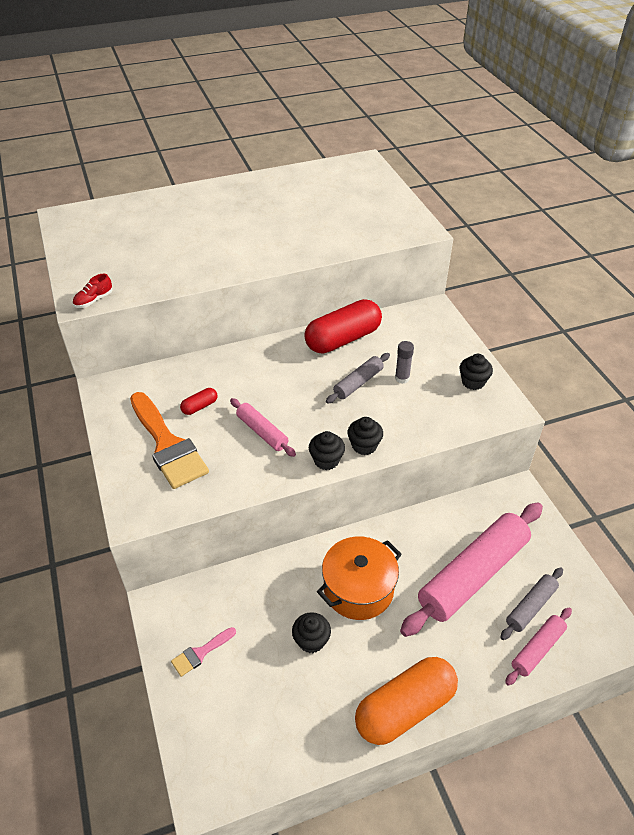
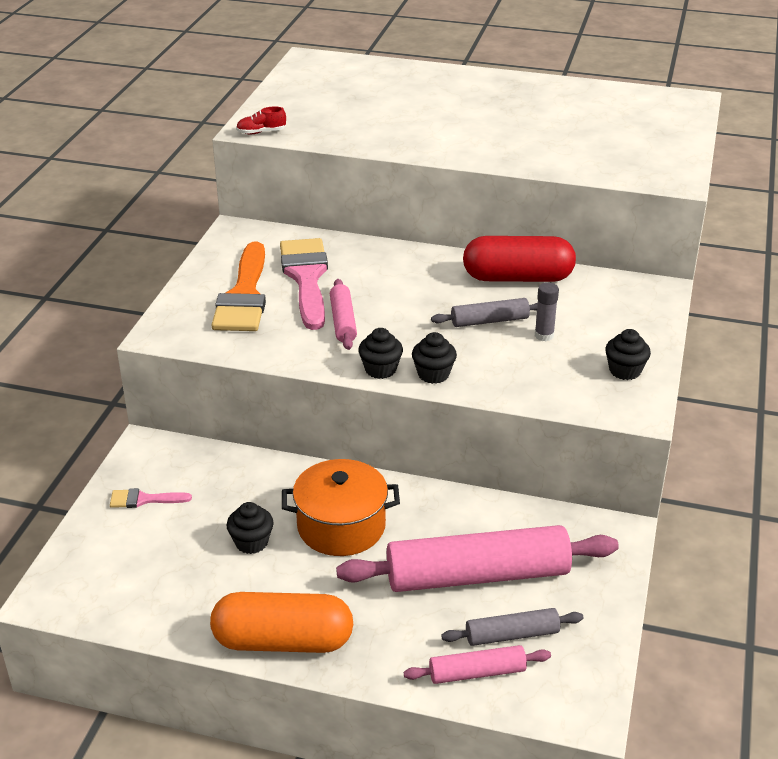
camera: 35 degrees right, 10 degrees down
(199, 406) = (306, 278): red capsule -> pink brush

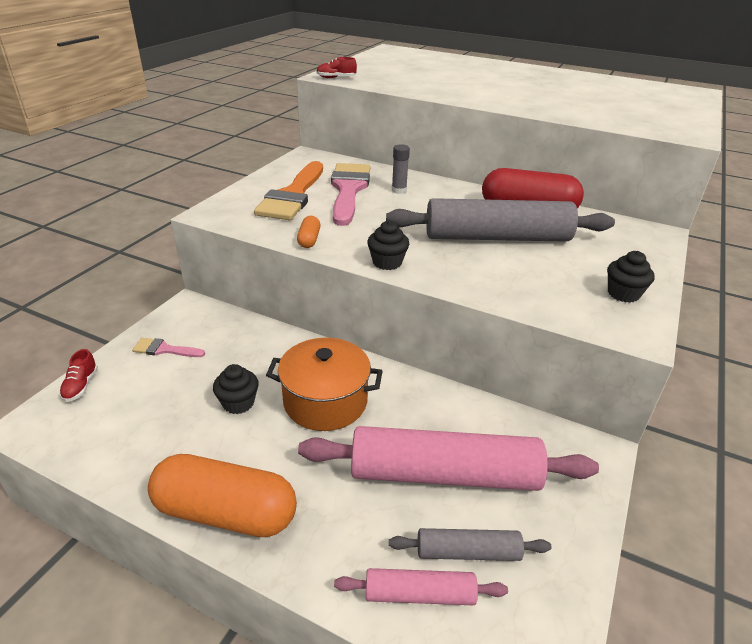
camera: 10 degrees right, 0 degrees up
(74, 552) = (81, 386): none -> red shoe
(287, 353) = (309, 240): none -> orange capsule
(343, 321) = (367, 222): pink rolling pin -> none
(433, 374) = (435, 272): black cupcake -> none
(490, 321) = (497, 237): grey rolling pin -> grey rolling pin, size x2.05
(544, 335) = (545, 255): grey glue stick -> grey glue stick (399, 190)

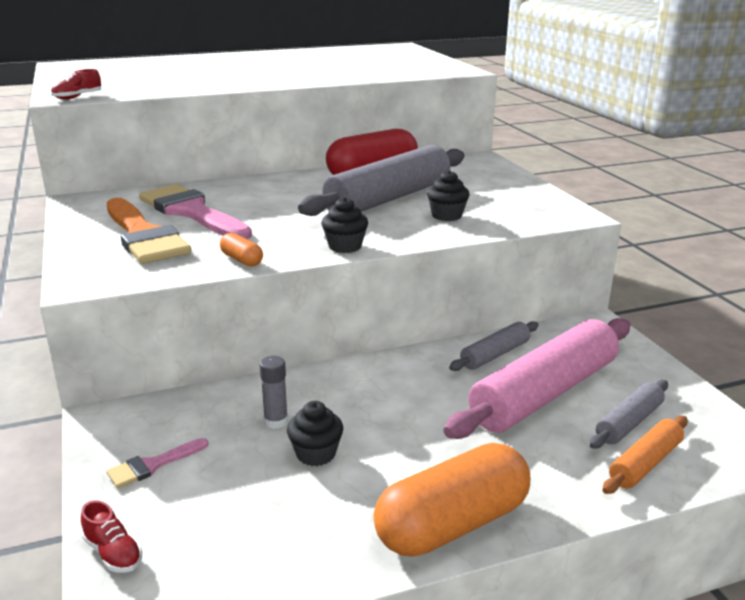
camera: 45 degrees left, 10 degrees down
(325, 401) = (386, 405): orange pot -> none
(399, 190) = (241, 196): grey glue stick -> grey glue stick (276, 421)
(419, 594) = (645, 463): pink rolling pin -> orange rolling pin
(461, 416) = (495, 354): none -> grey rolling pin
(623, 294) = (529, 199): black cupcake -> black cupcake (447, 216)

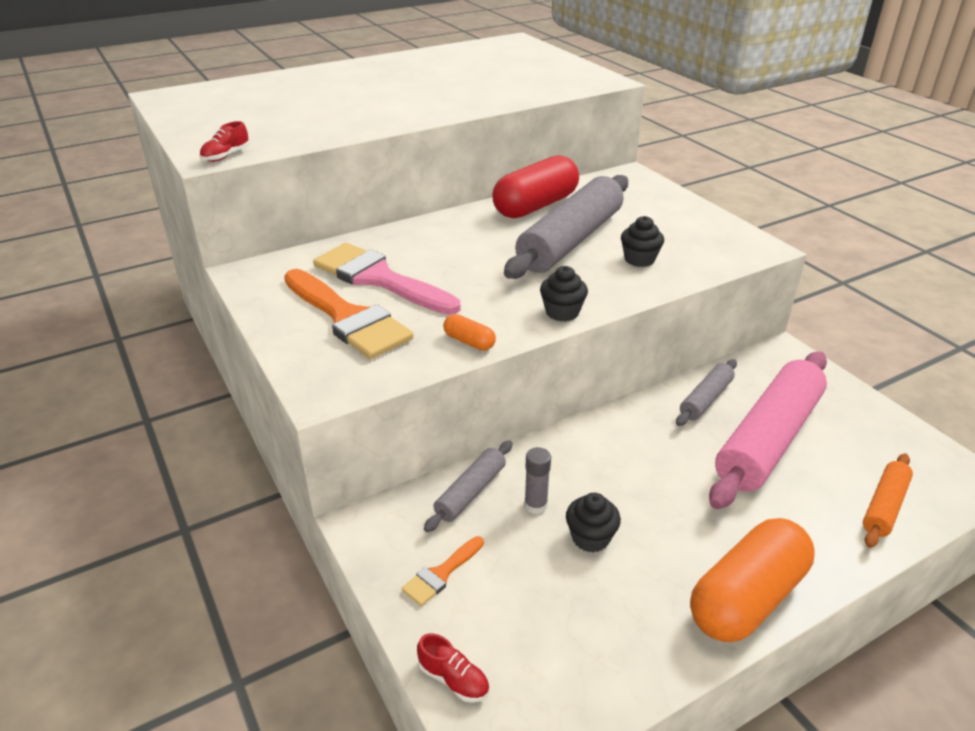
camera: 10 degrees left, 10 degrees up
(152, 465) = (441, 574): pink brush -> orange brush
(629, 423) = (854, 463): grey rolling pin -> grey rolling pin (471, 492)

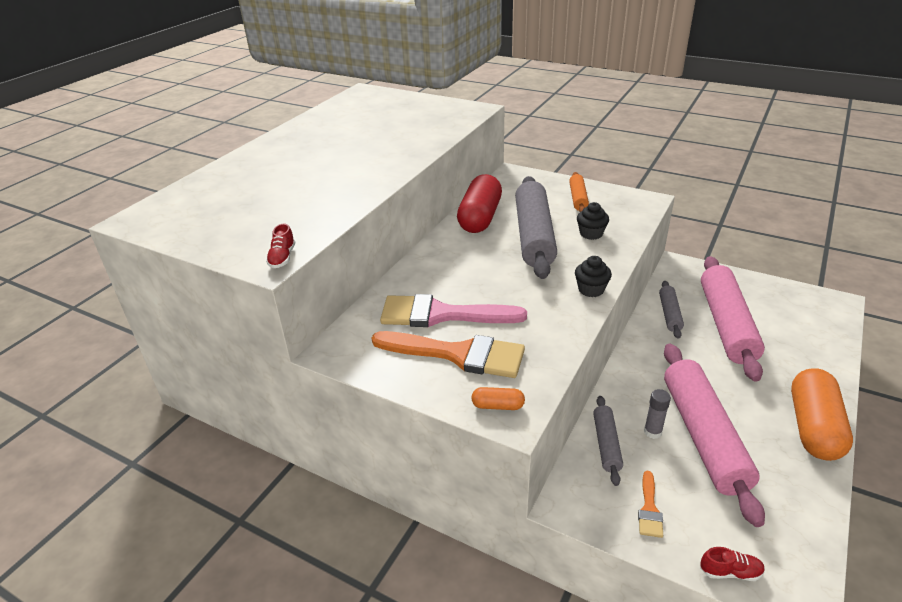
camera: 30 degrees left, 0 degrees up
(469, 342) = (561, 335): orange capsule -> orange capsule (498, 406)
(590, 538) = (703, 436): black cupcake -> pink rolling pin
(884, 506) = (817, 338): orange rolling pin -> orange rolling pin (578, 198)

